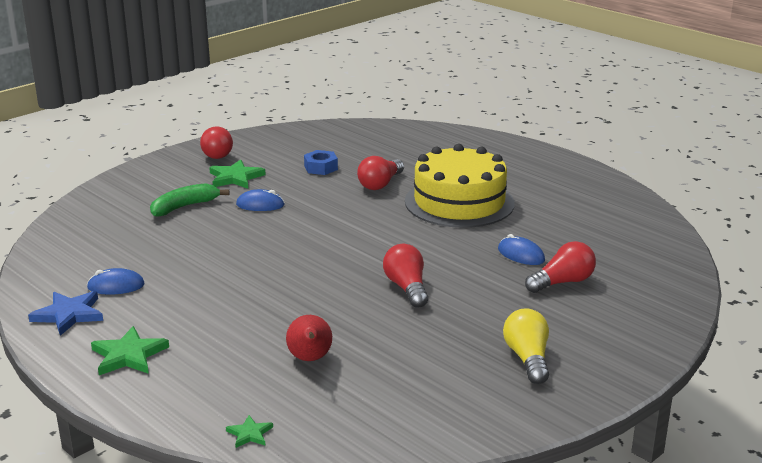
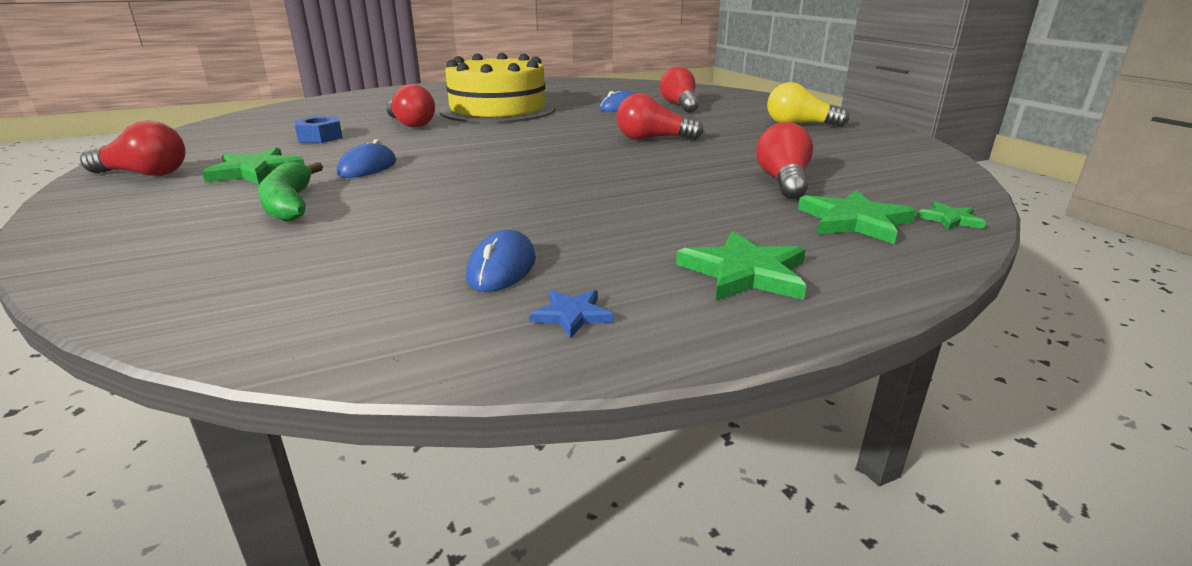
camera: 70 degrees left, 0 degrees up
(69, 314) = (572, 315): blue star -> blue star, size x0.55
(229, 391) = (854, 221): none -> green star
(310, 359) = (783, 182): red pear -> red light bulb

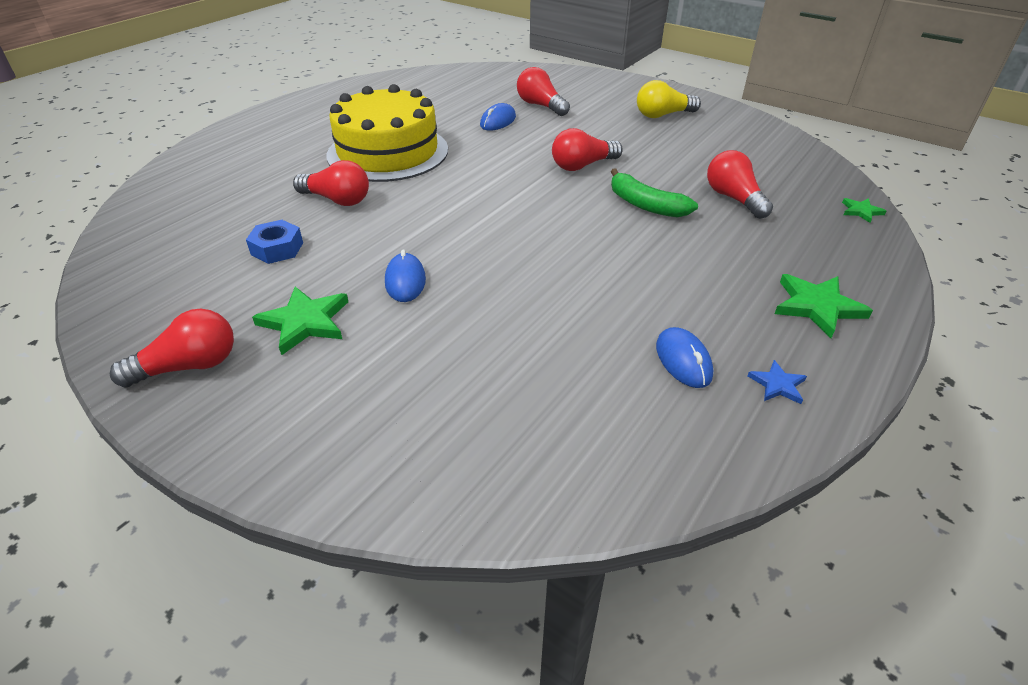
camera: 30 degrees left, 15 degrees up
(290, 204) = (418, 354): green banana -> green banana (645, 205)
(854, 221) = (817, 231): green star -> none

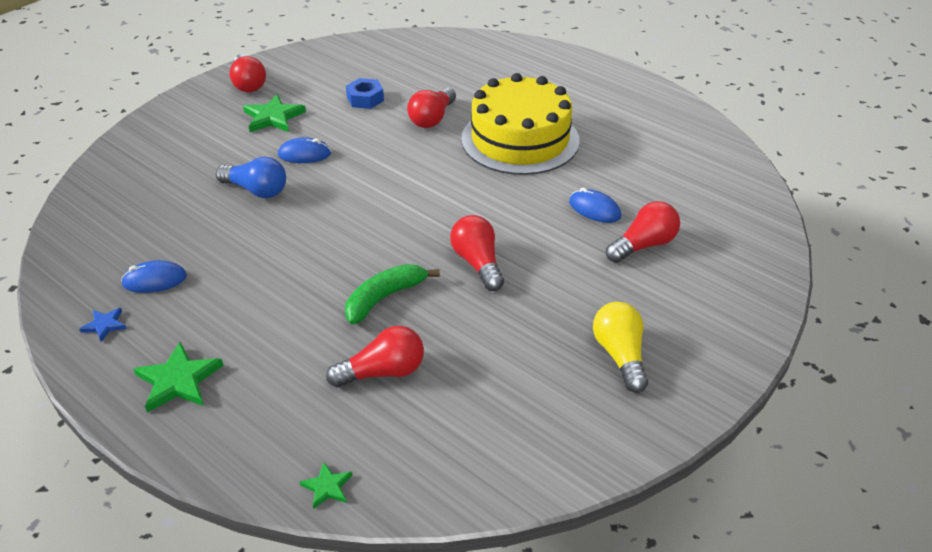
camera: 95 degrees right, 0 degrees up
(486, 308) = (256, 190): none -> blue light bulb

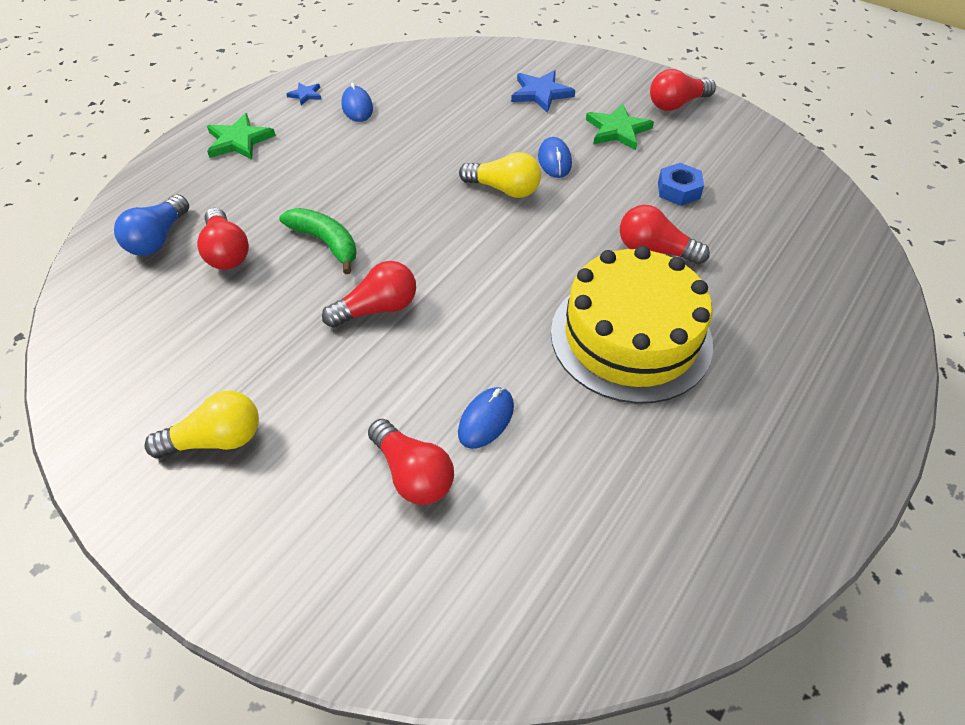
camera: 85 degrees right, 10 degrees up
(193, 153) = (541, 93): none -> blue star
(256, 190) = (487, 139): blue light bulb -> blue light bulb (158, 239)
(327, 487) = (107, 234): green star -> none
(336, 185) = (504, 189): none -> yellow light bulb

